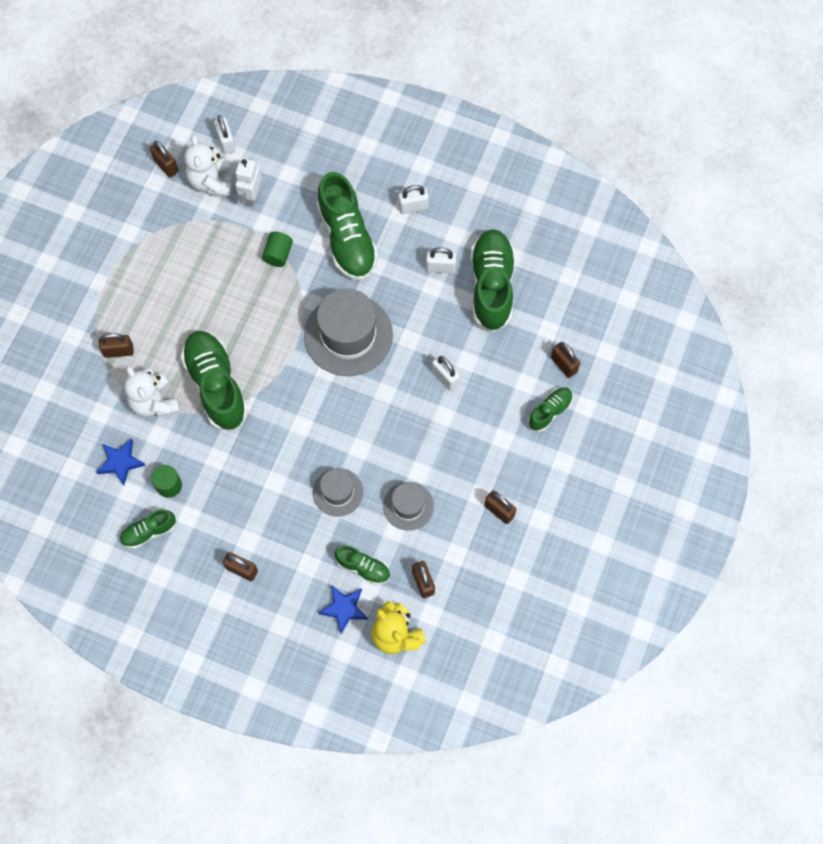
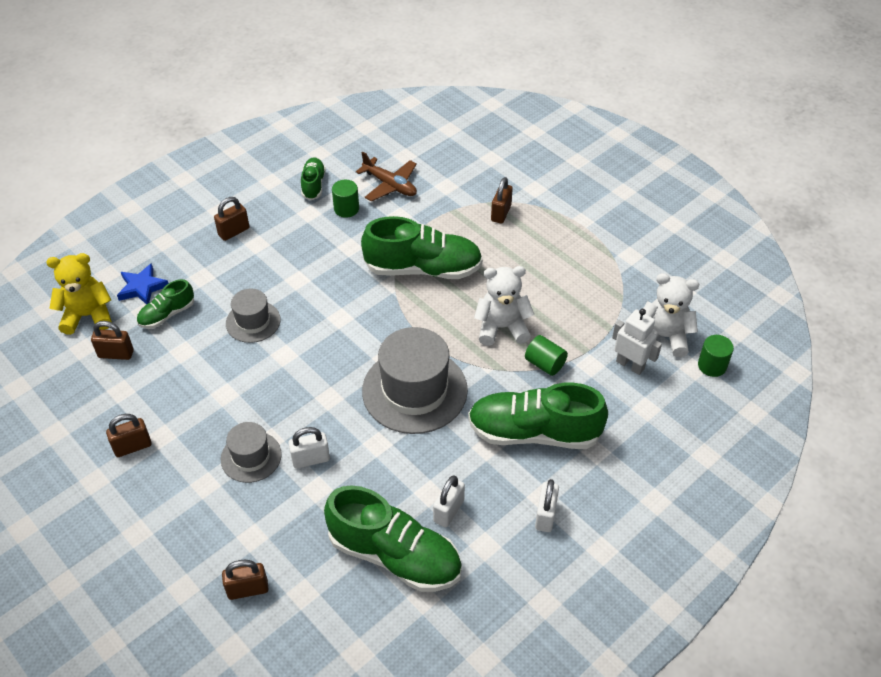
camera: 115 degrees right, 20 degrees down
(120, 462) = (390, 185): blue star -> brown plane
(154, 402) = (433, 222): white teddy bear -> white teddy bear (502, 327)
(166, 166) = (699, 306): brown padlock -> none
(226, 142) = (712, 365): white padlock -> green cylinder
(408, 506) = (197, 371): grey hat -> grey hat (251, 457)
(550, 411) = (202, 546): green shoe -> none

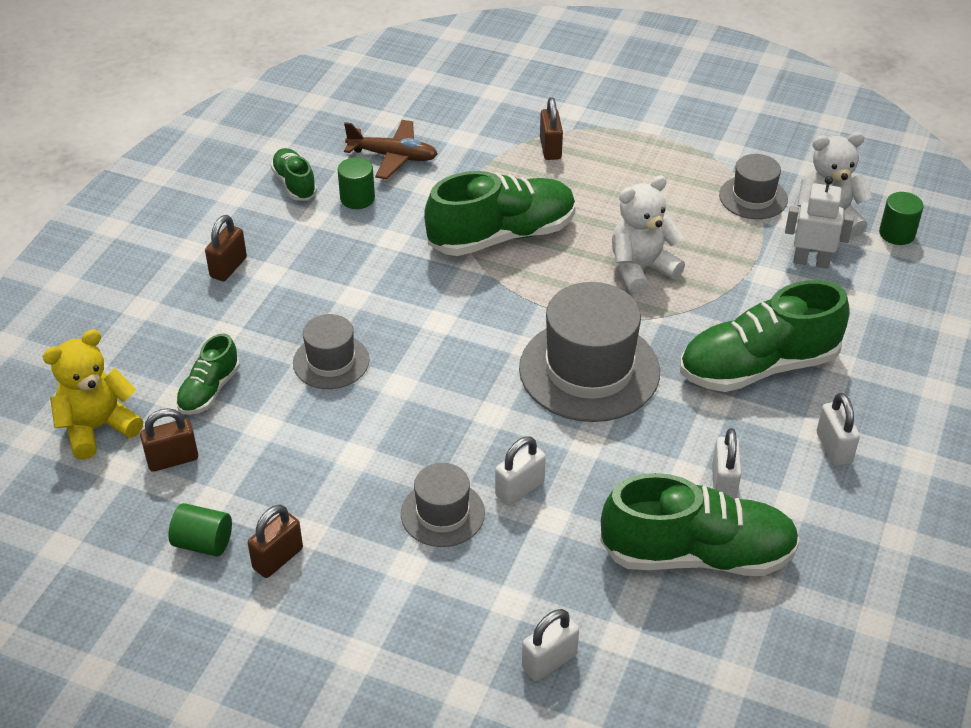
camera: 25 degrees left, 5 degrees down
(142, 287) = (150, 370): blue star -> none
(248, 589) = (549, 661): brown padlock -> white padlock
(545, 364) = (717, 291): green cylinder -> green cylinder (203, 543)
(622, 299) = (753, 197): none -> grey hat

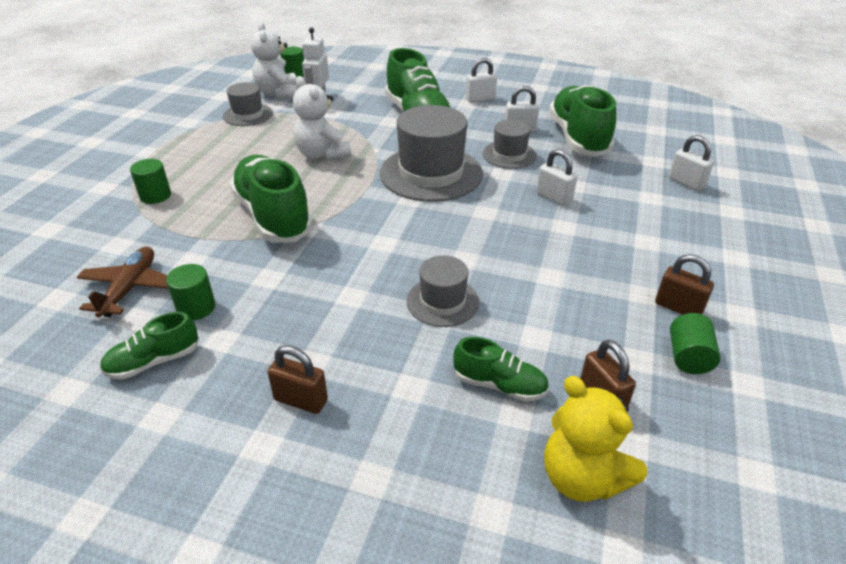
camera: 95 degrees left, 5 degrees down
(442, 513) = (591, 228): grey hat -> grey hat (509, 155)
(550, 148) = (155, 196): brown padlock -> green cylinder

